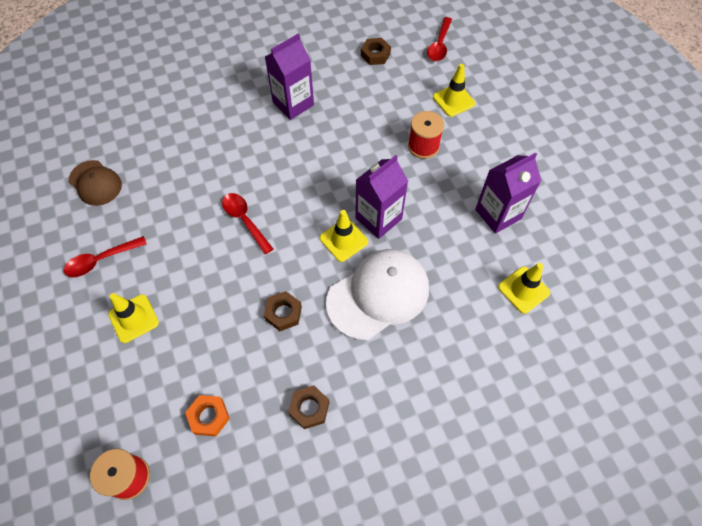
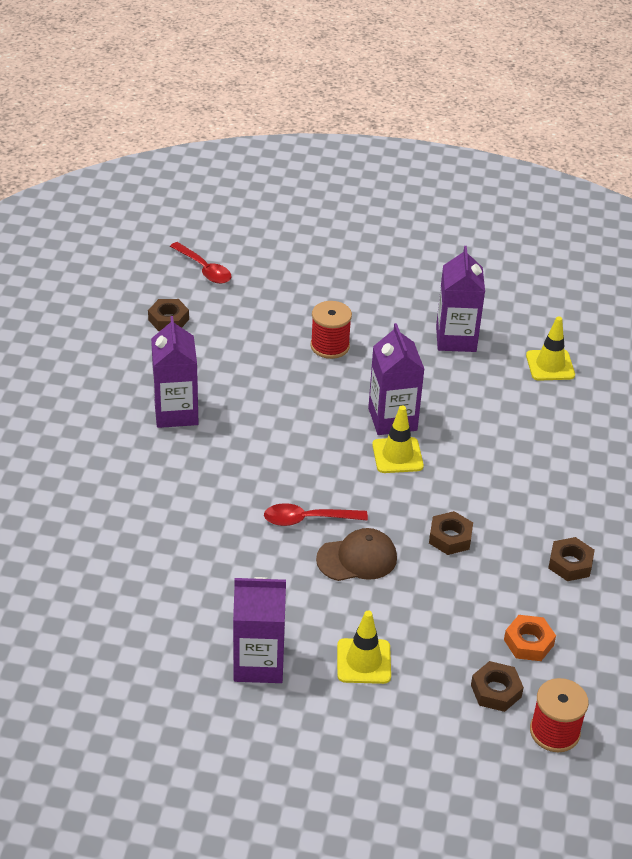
camera: 60 degrees left, 20 degrees down
(95, 183) = (133, 629): brown cap -> brown cap (357, 558)
(101, 260) = (258, 663): red spoon -> purple carton
(149, 416) = (496, 691): none -> brown nut
(378, 295) = (482, 460): white cap -> none
(453, 100) = (290, 297): yellow traffic cone -> none

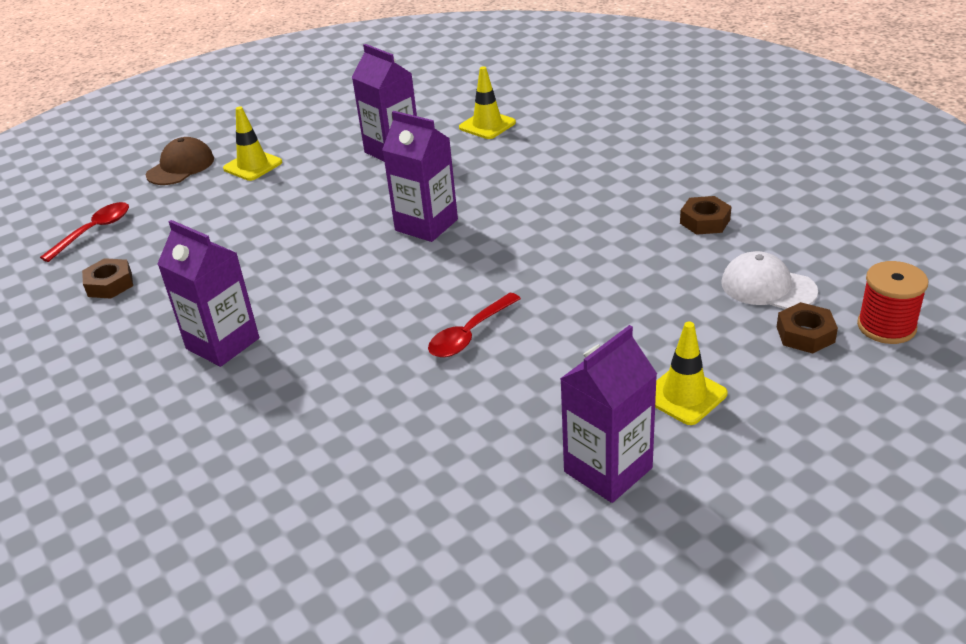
camera: 40 degrees left, 5 degrees down
(204, 269) = (94, 231): red spoon -> red spoon turned 60 degrees counterclockwise
(330, 346) = (296, 213): red spool -> none
(357, 558) = (555, 330): brown cap -> brown cap (181, 167)
(397, 455) = (469, 244): yellow traffic cone -> yellow traffic cone (253, 166)
(450, 537) = (599, 266): brown nut -> none
(528, 642) = (768, 287): orange nut -> white cap

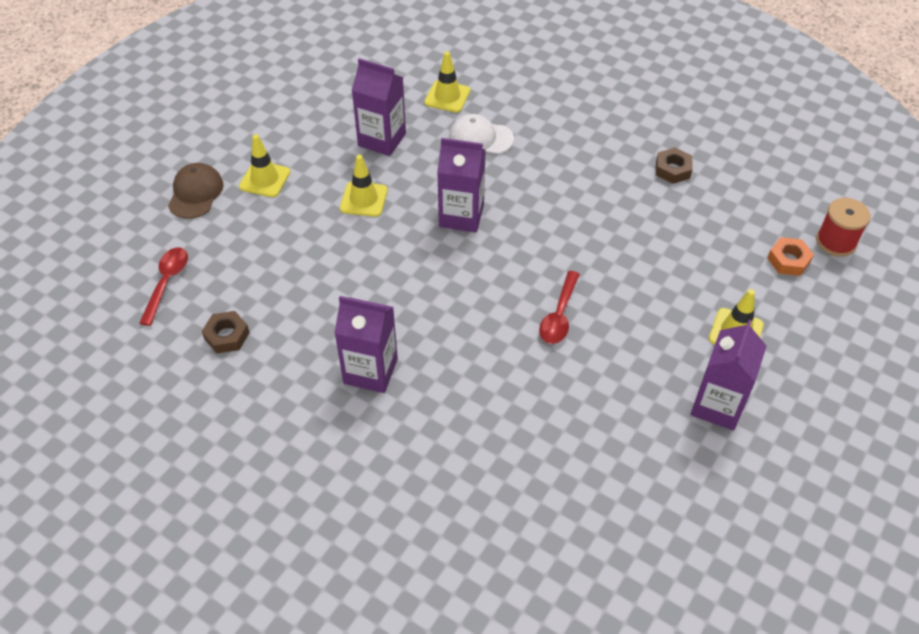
camera: 25 degrees left, 15 degrees up
(335, 195) = (363, 199): none -> yellow traffic cone
(768, 287) = (745, 223): white cap -> white cap (480, 138)
(805, 334) = (788, 260): brown nut -> orange nut

